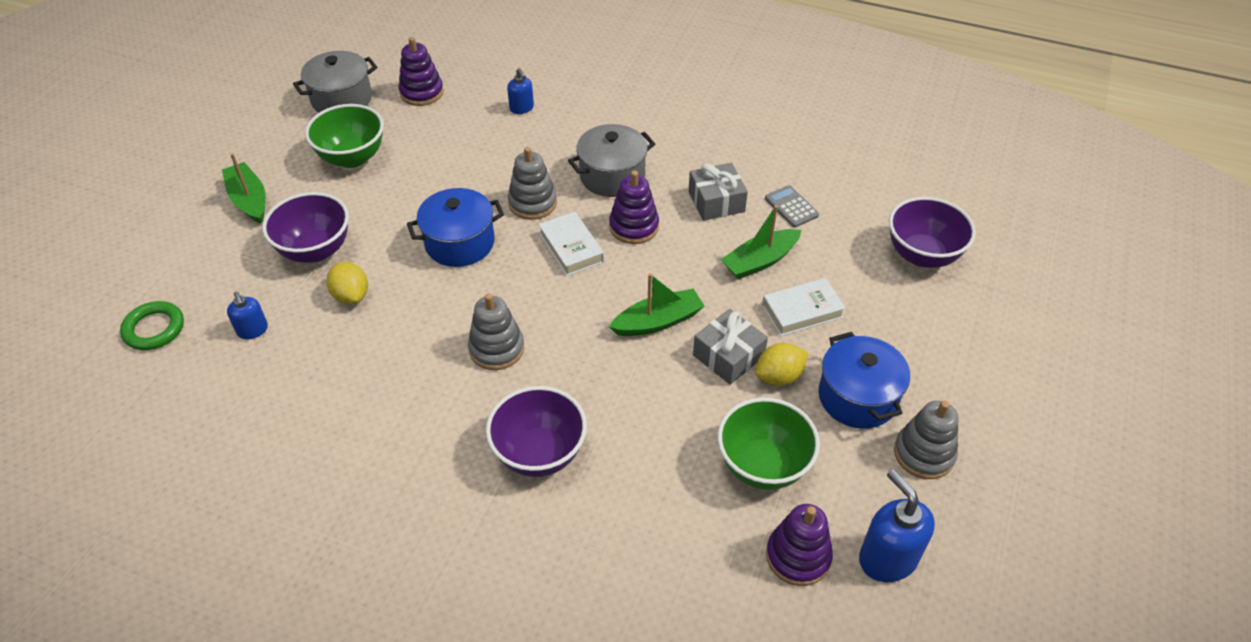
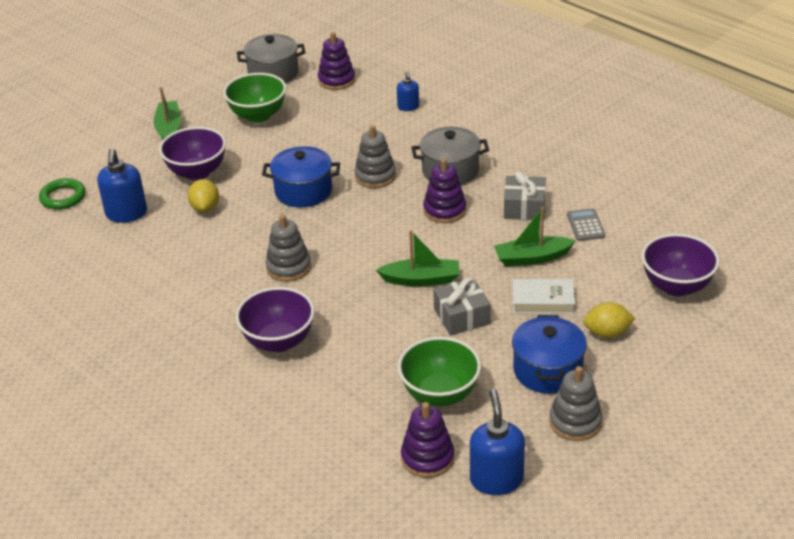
camera: 25 degrees right, 10 degrees down
(253, 330) = (126, 214): blue soap dispenser -> blue soap dispenser, size x1.74
(571, 248) = (385, 214): white book -> none
(779, 377) = (493, 340): yellow lemon -> yellow lemon (607, 333)

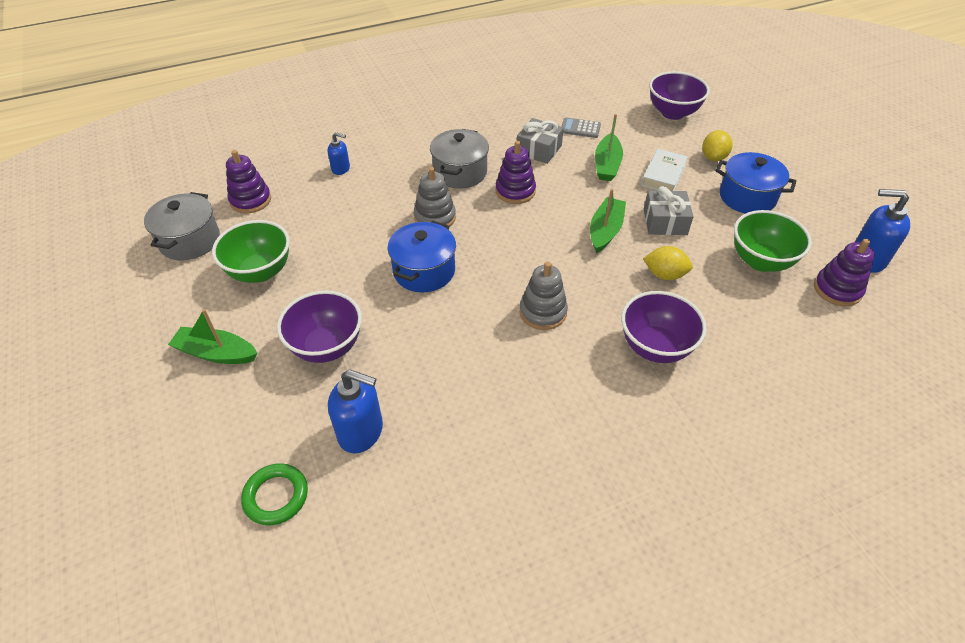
camera: 70 degrees left, 10 degrees up
(205, 208) = (400, 354): yellow lemon -> yellow lemon (664, 274)
(575, 422) = (809, 201): grey stacking toy -> none

